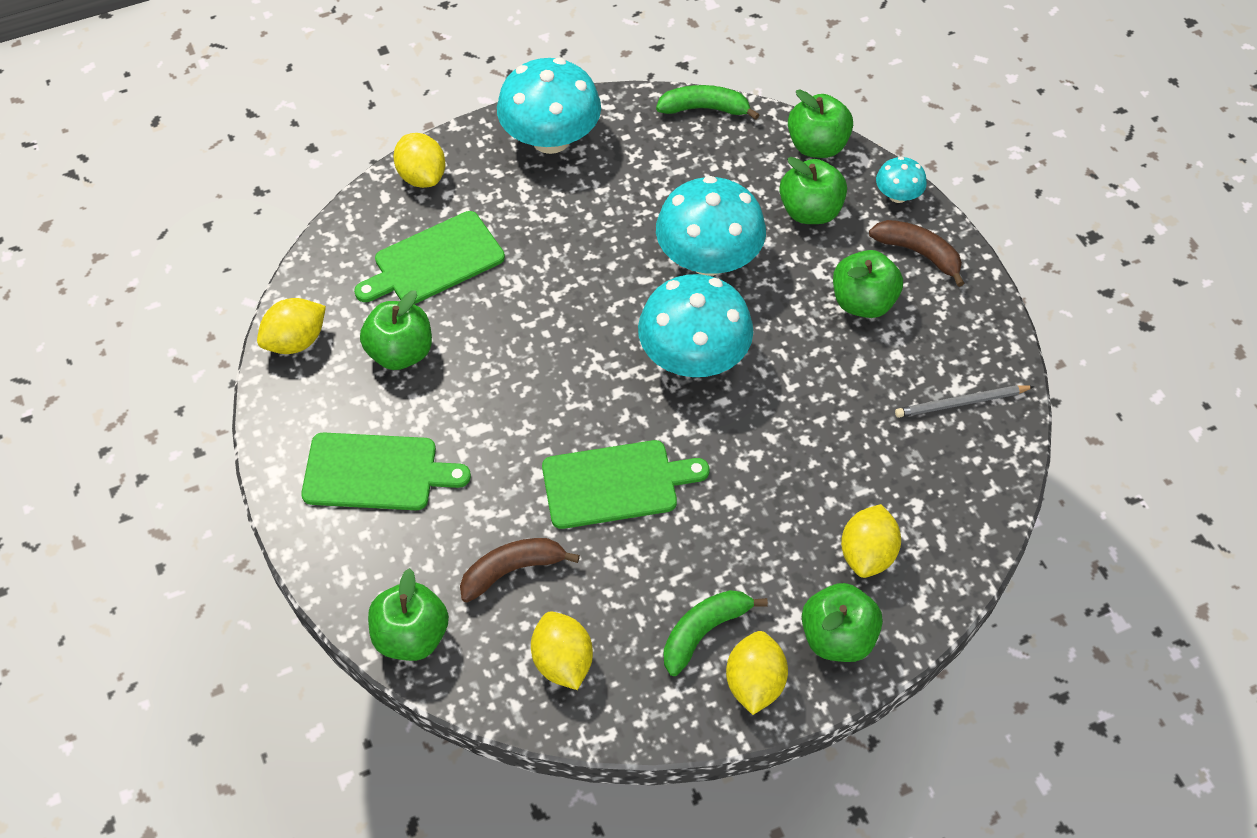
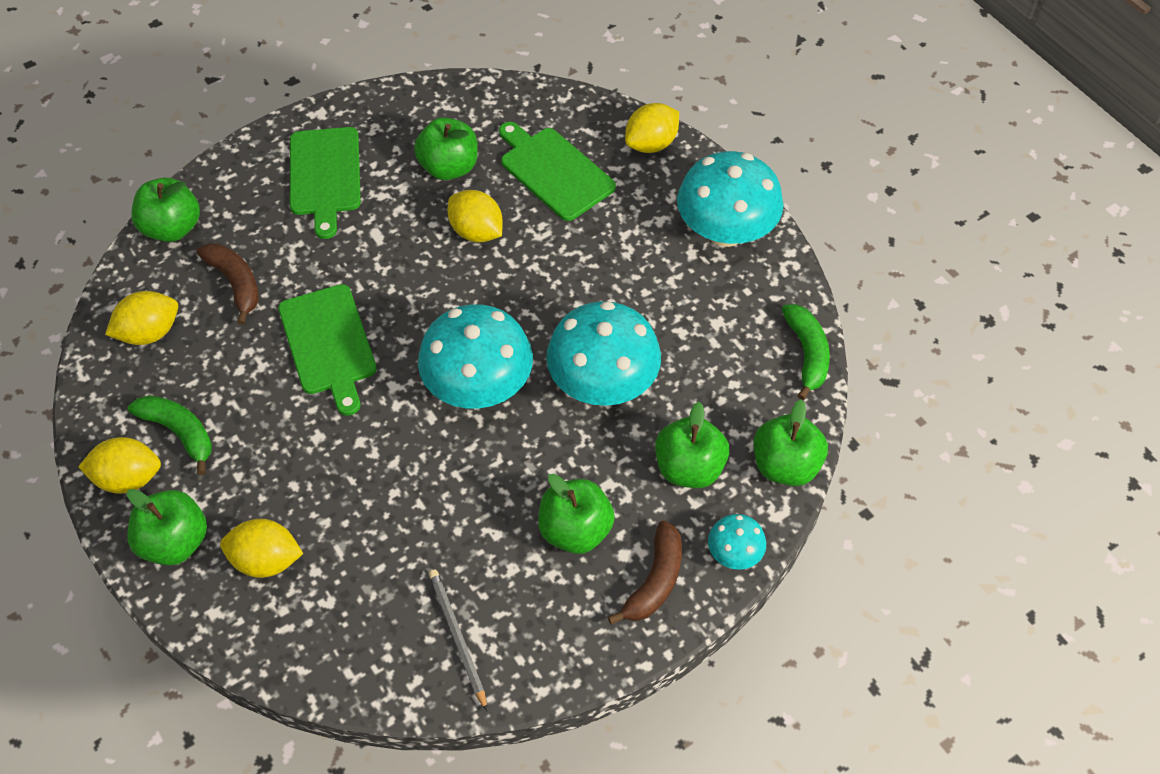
camera: 80 degrees right, 0 degrees up
(296, 341) = (450, 98): yellow lemon -> yellow lemon (476, 232)

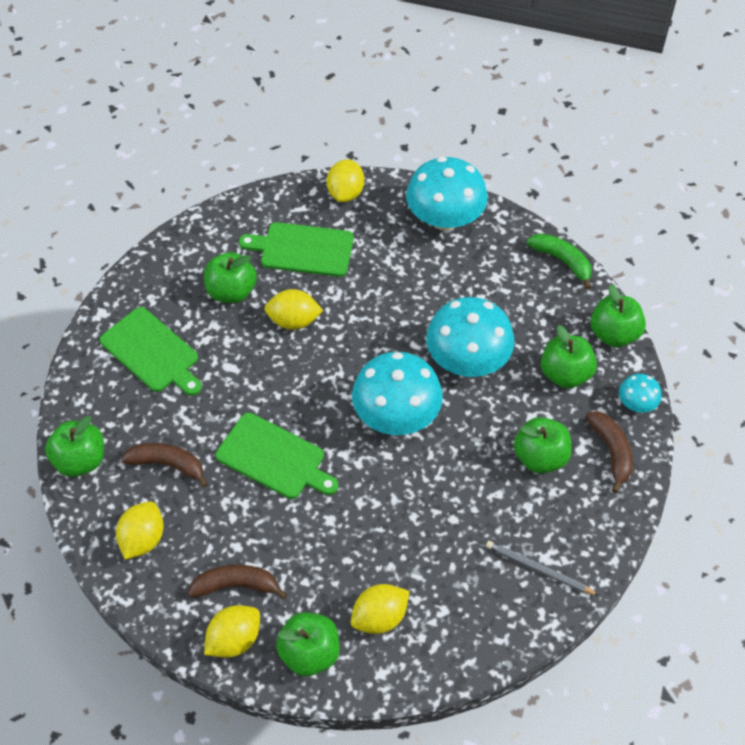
camera: 40 degrees left, 0 degrees up
(179, 432) = (236, 585): green banana -> brown banana

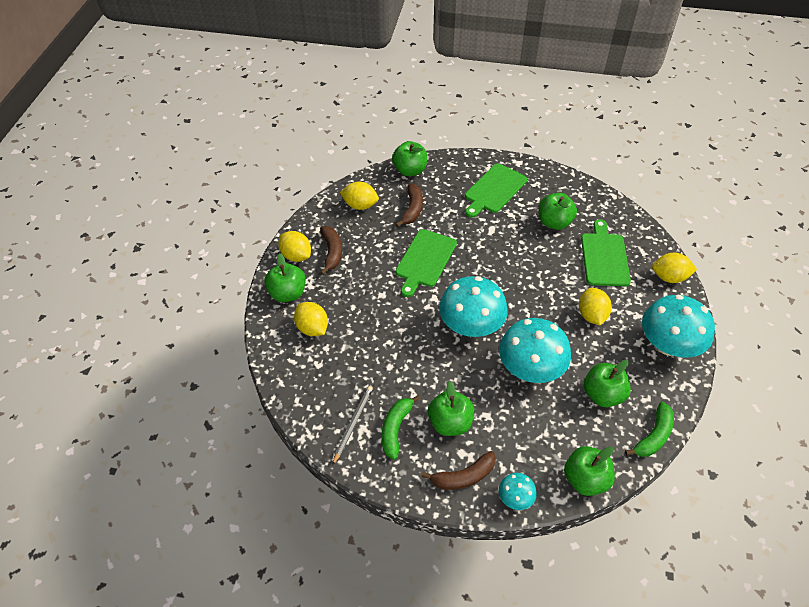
camera: 85 degrees right, 5 degrees down
(294, 321) = (538, 259): yellow lemon -> yellow lemon (591, 315)
(547, 519) = (396, 429): none -> green banana
(565, 374) = (533, 440): green apple -> green apple (602, 394)

